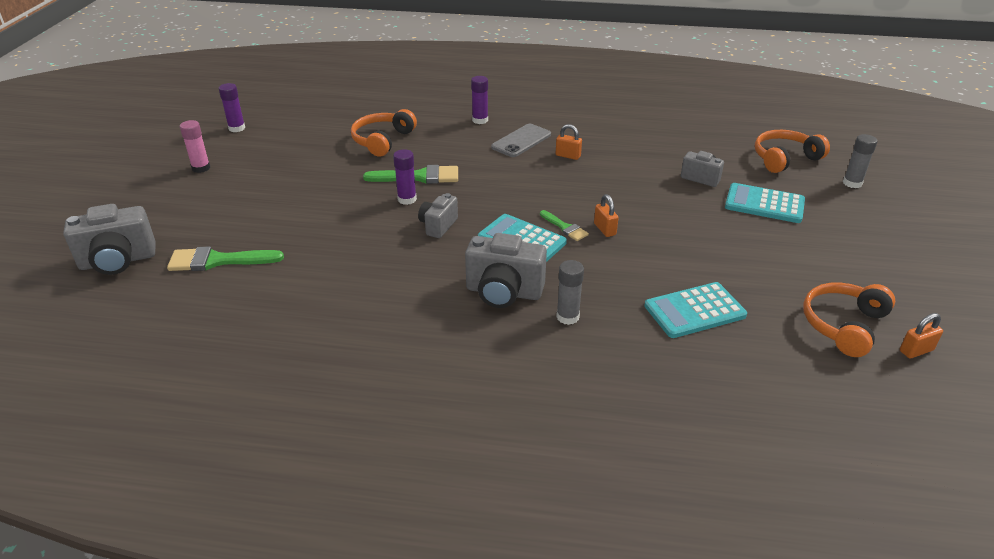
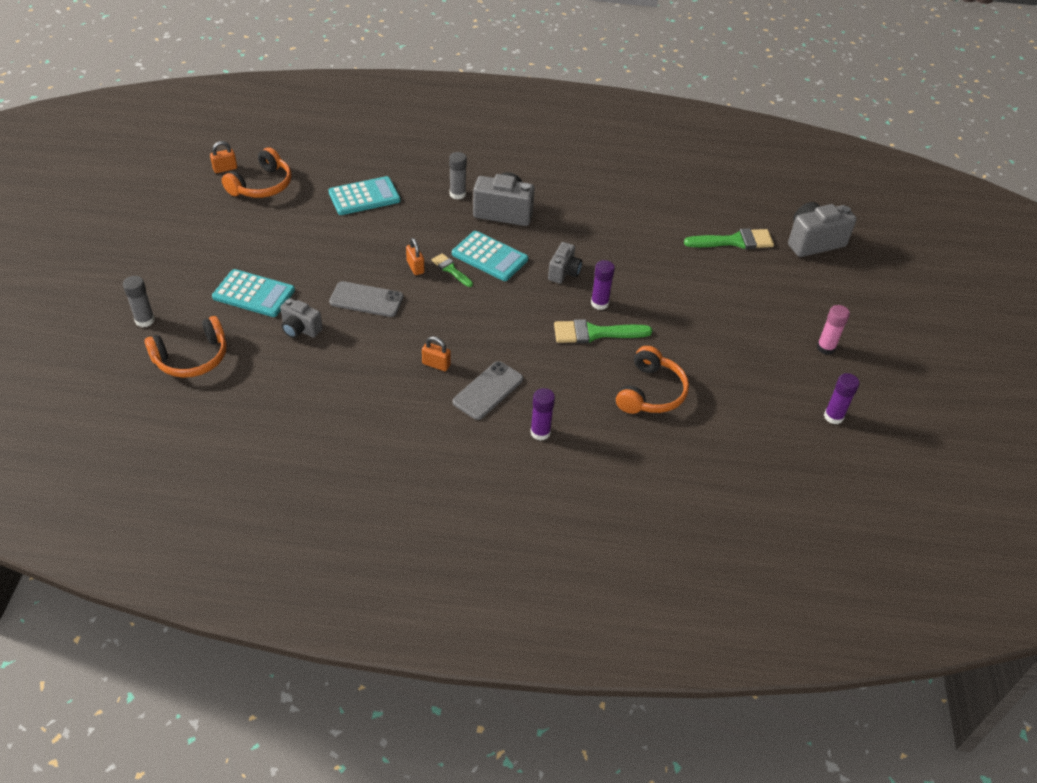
camera: 175 degrees right, 10 degrees up
(647, 200) = (366, 300): none -> grey phone

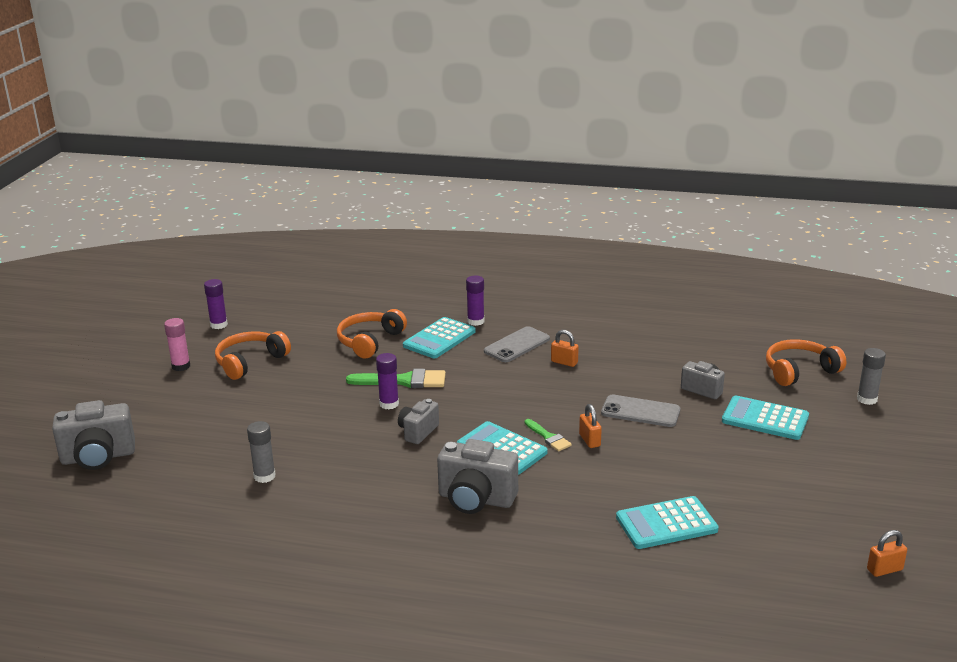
camera: 170 degrees left, 20 degrees down
(262, 185) = (816, 543): orange headphones -> orange headphones (250, 362)
(457, 194) = (536, 525): grey glue stick -> grey glue stick (264, 476)
(575, 399) = (439, 339): none -> turquoise calculator
(734, 241) = (195, 460): green brush -> none

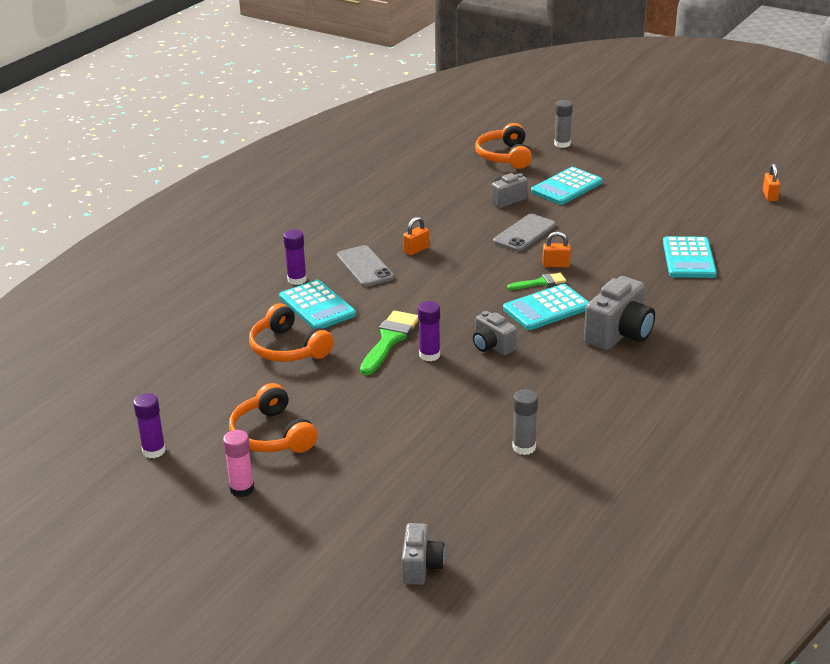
camera: 70 degrees left, 5 degrees up
(98, 457) = (421, 567): grey camera -> grey camera, size x0.60

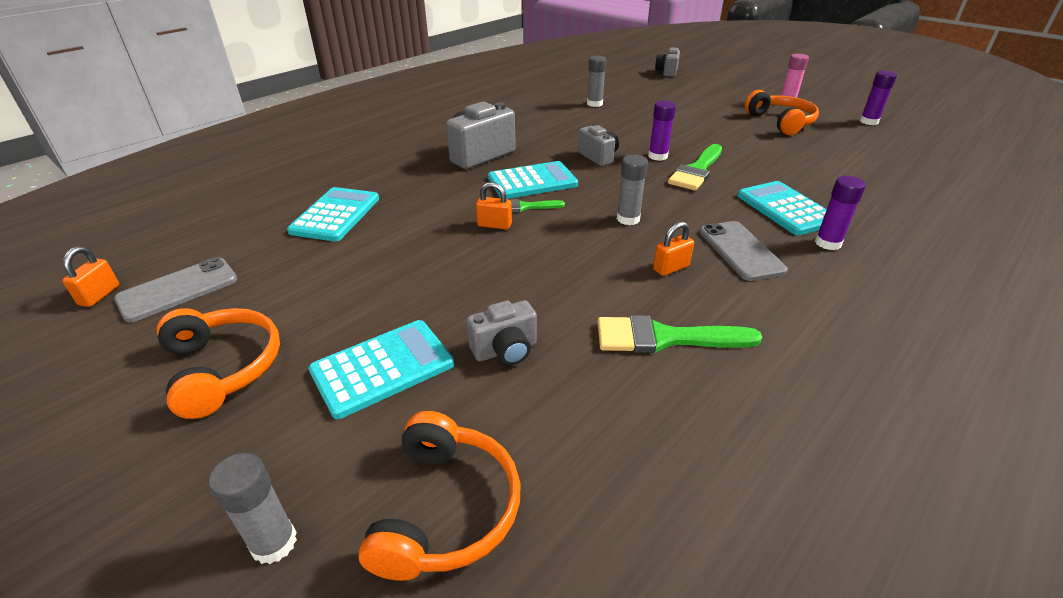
camera: 170 degrees left, 5 degrees up
(288, 348) = (798, 173): orange headphones -> orange headphones (223, 368)
(420, 214) = (665, 338): none -> green brush
(451, 282) = (628, 219): none -> grey glue stick
(524, 233) = (509, 275): grey phone -> grey phone (178, 289)

